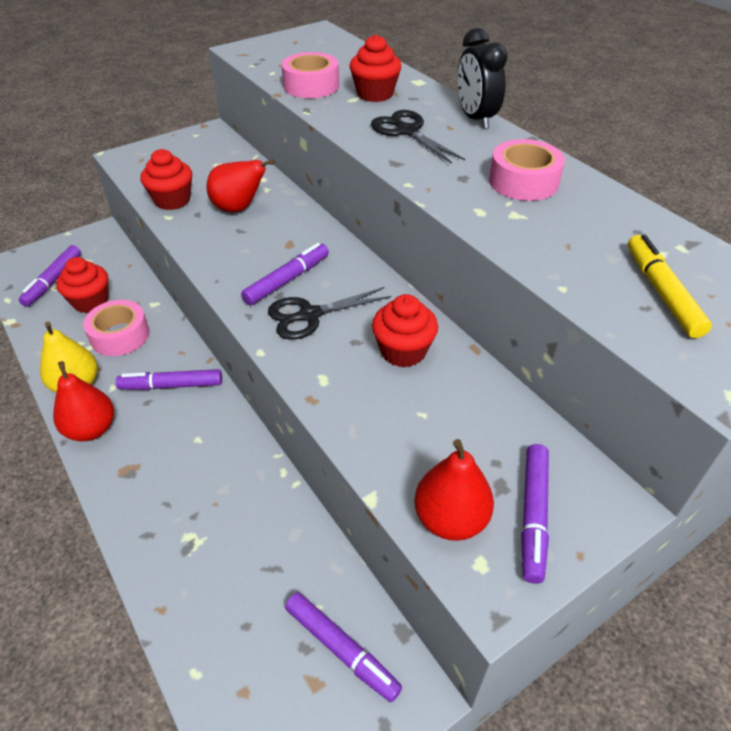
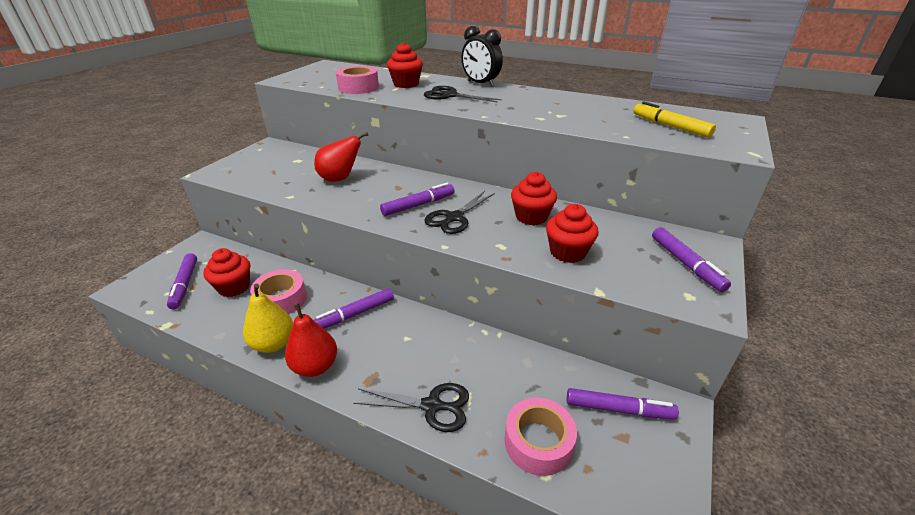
camera: 30 degrees left, 10 degrees down
(157, 531) = (432, 406): none -> black scissors
(172, 200) = (283, 187): red cupcake -> red cupcake (567, 252)
(287, 280) = (418, 205): purple marker -> purple marker turned 45 degrees clockwise
(450, 519) = (650, 283): red pear -> none
(523, 181) = (544, 102): pink tape -> pink tape (538, 442)

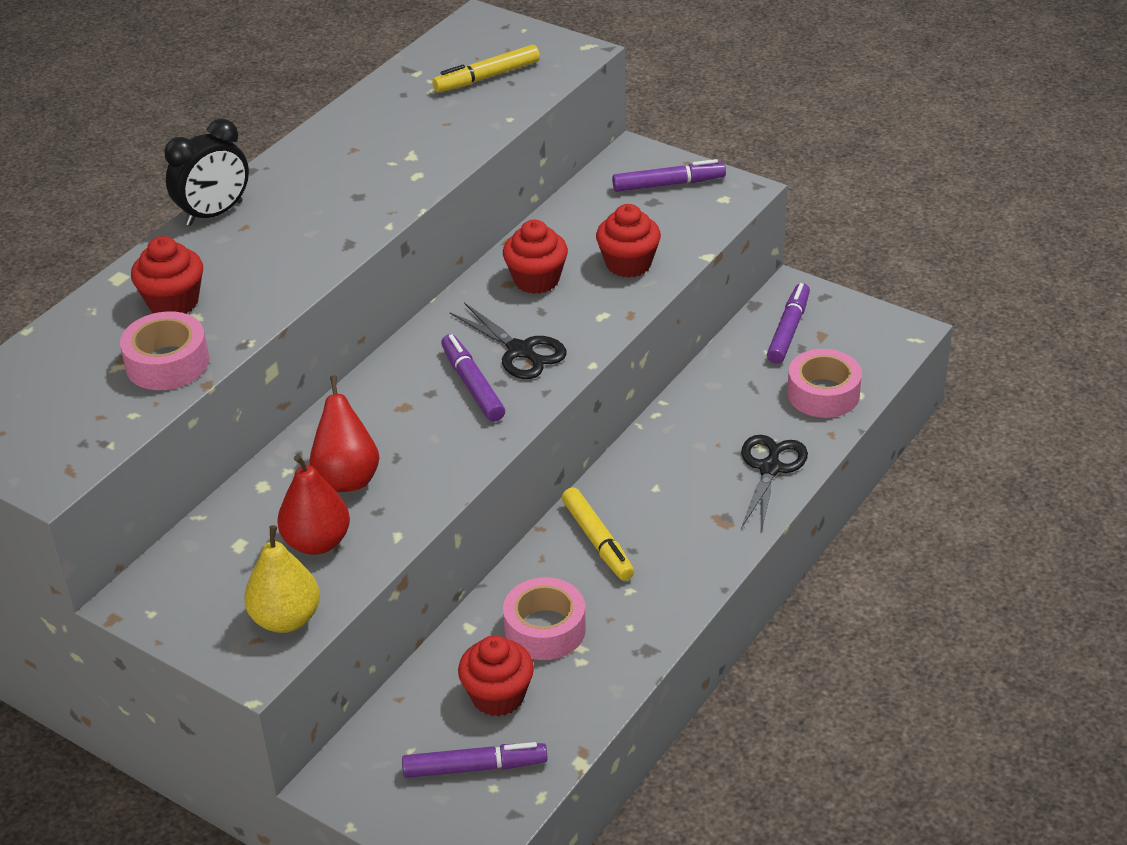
camera: 80 degrees left, 5 degrees up
(273, 344) = (645, 623): yellow pear -> yellow pear (286, 619)
(315, 366) = (695, 574): red pear -> red pear (317, 542)
(355, 314) = (598, 541): purple marker -> yellow marker
(449, 95) = (269, 253): black scissors -> none

